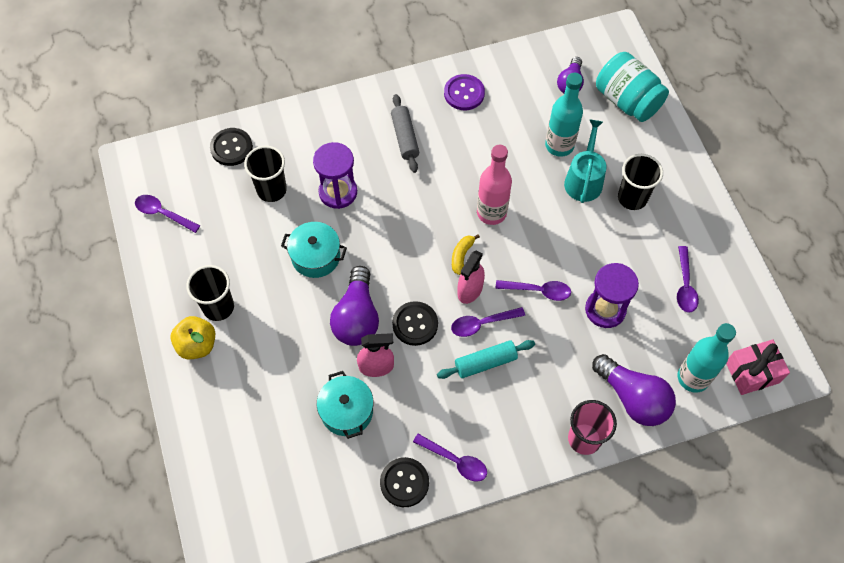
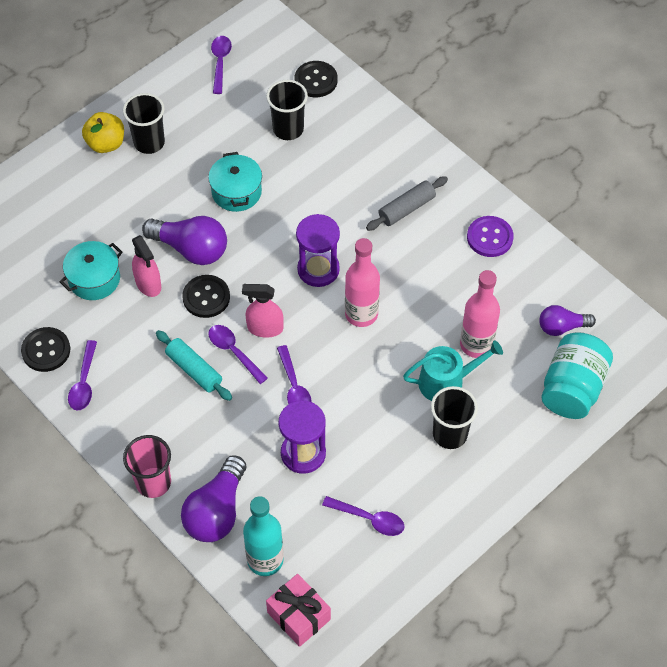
camera: 65 degrees right, 5 degrees down
(338, 192) = (314, 180): purple hourglass -> purple hourglass (318, 269)
(357, 317) = (191, 249): purple light bulb -> purple light bulb turned 135 degrees counterclockwise
(461, 256) = (299, 307): yellow banana -> none
(559, 145) = (476, 345): turquoise bottle -> pink bottle
(685, 285) = (369, 519): purple spoon -> purple spoon turned 135 degrees counterclockwise

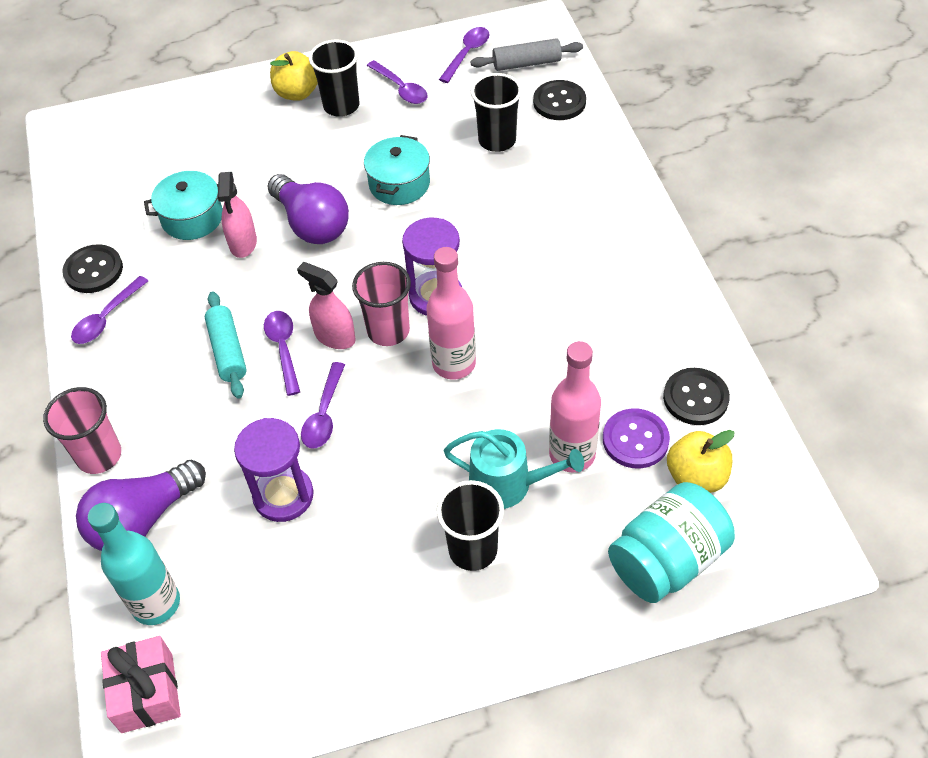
camera: 30 degrees right, 5 degrees down
(206, 297) = (293, 279): black button -> black button (695, 398)
(300, 308) = (388, 331): none -> pink cup
(369, 519) = (309, 611): purple spoon -> purple spoon (401, 88)
(406, 209) = (580, 268): grey rolling pin -> grey rolling pin (526, 63)
(489, 237) = (663, 336): purple button -> purple button (635, 440)
(562, 327) = (696, 477): purple light bulb -> yellow apple

